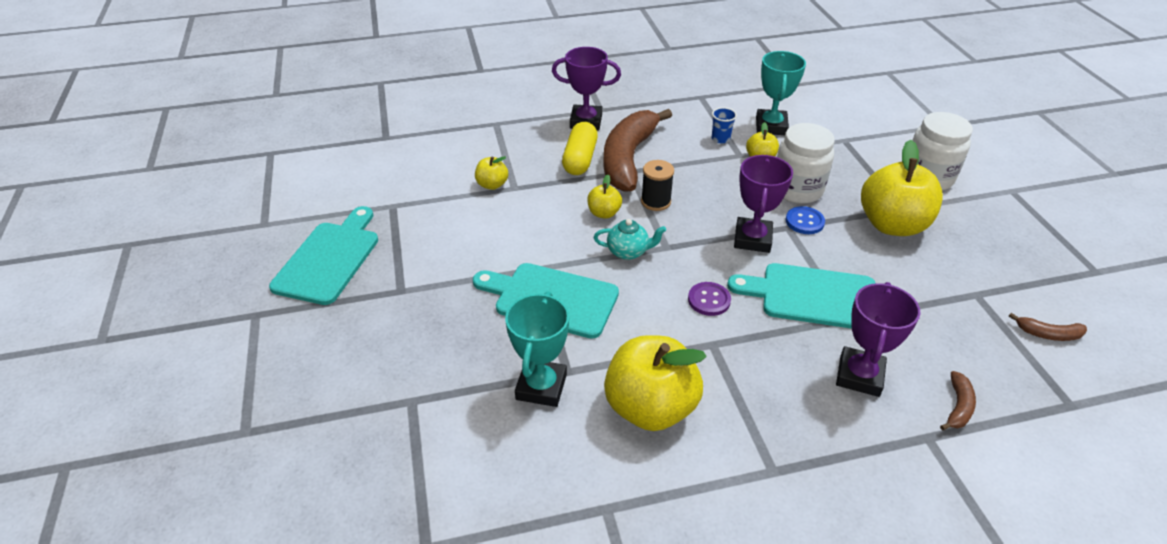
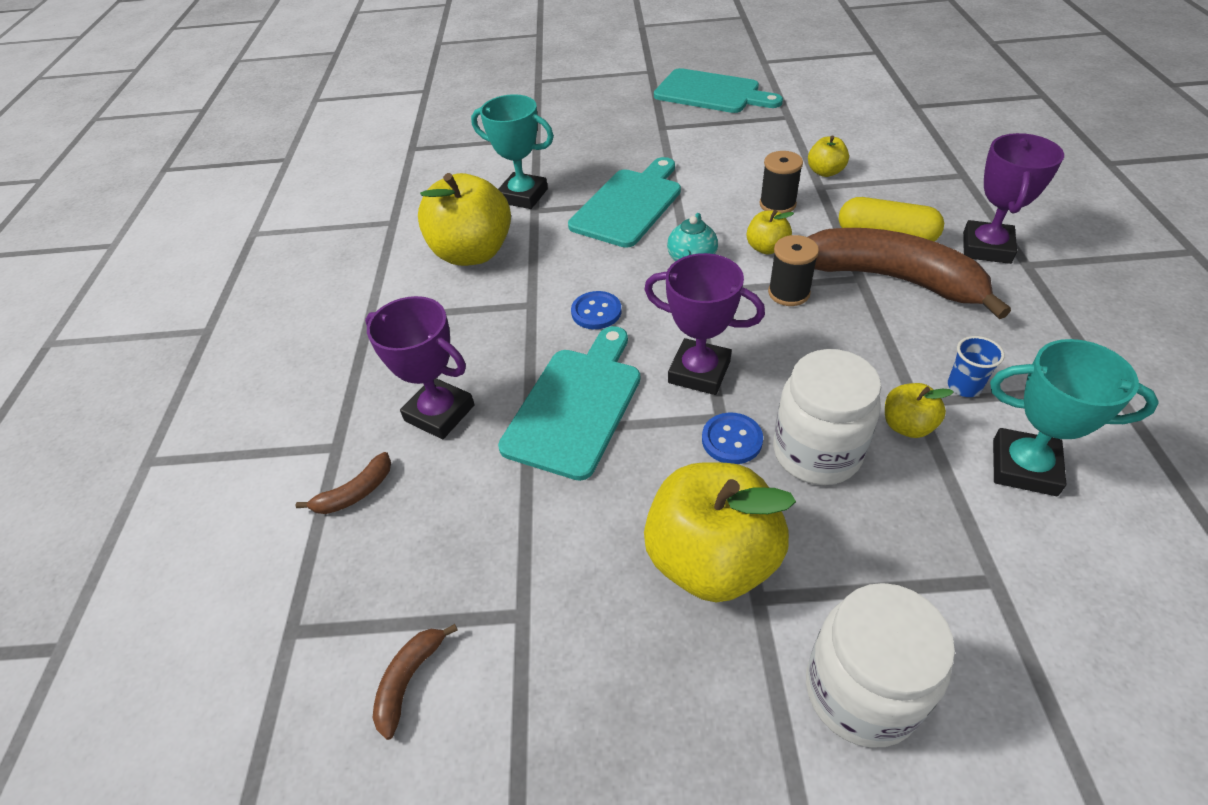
camera: 105 degrees right, 5 degrees up
(542, 209) = (777, 204): none -> black spool
(709, 300) = (596, 312): purple button -> blue button
(958, 407) = (355, 493): brown banana -> brown banana turned 75 degrees counterclockwise

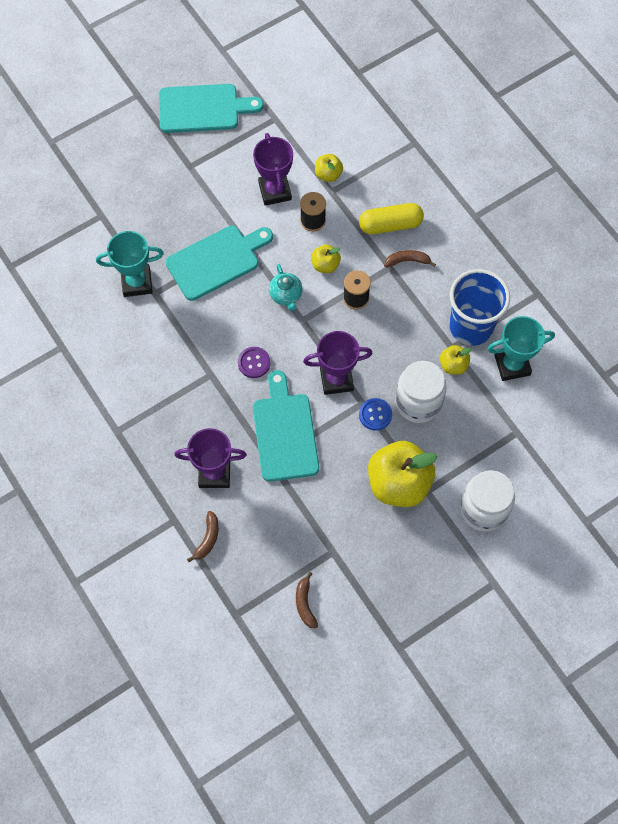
camera: 35 degrees left, 20 degrees up
(472, 253) = (142, 350): yellow apple -> none
(596, 312) = (254, 363): blue button -> purple button
(629, 205) = (216, 261): turquoise cutting board -> turquoise cutting board turned 60 degrees clockwise
(891, 279) = (407, 261): brown banana -> brown banana, size x0.40
(964, 386) = (471, 326): blue cup -> blue cup, size x2.46
(986, 248) = (449, 211): purple trophy -> purple trophy (275, 191)

